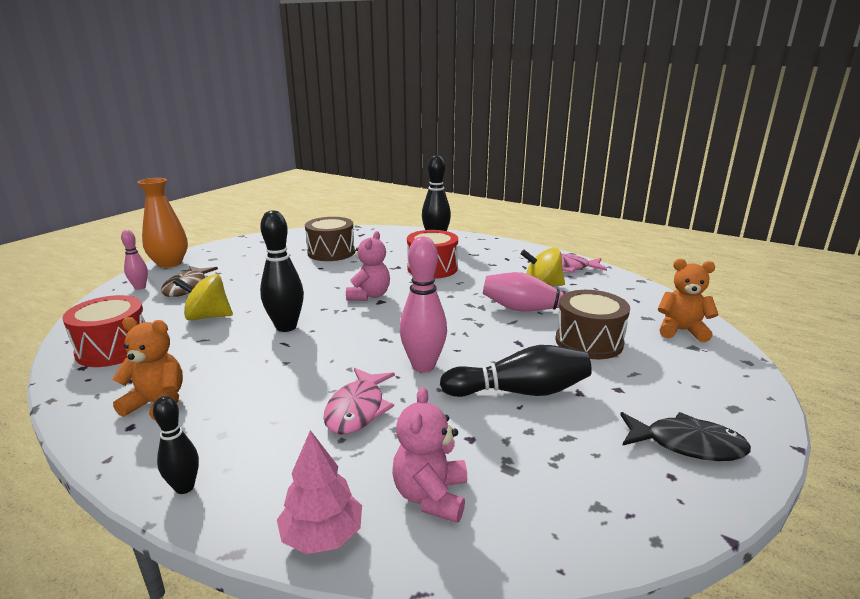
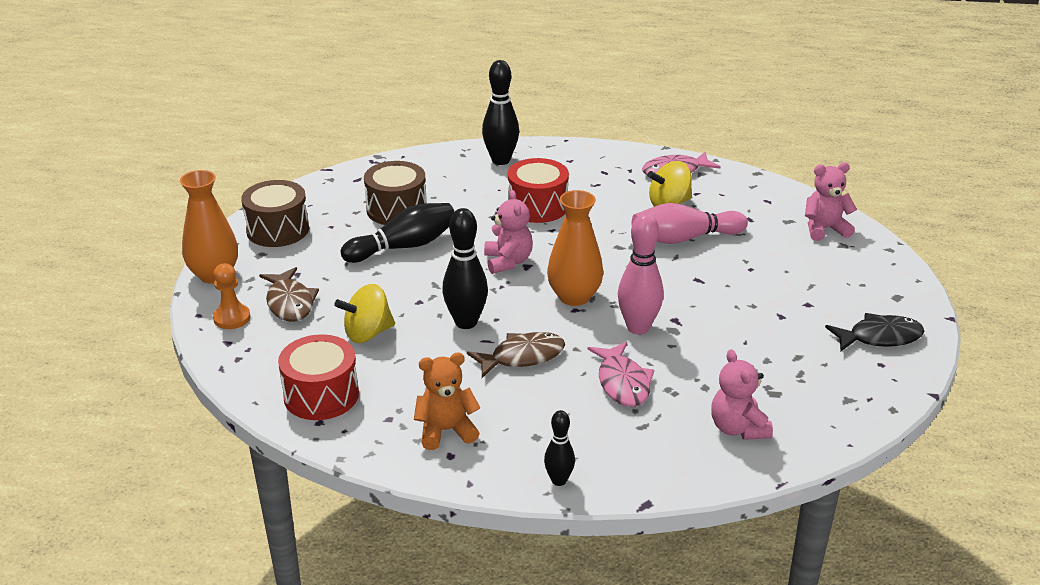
camera: 25 degrees left, 10 degrees up
(140, 287) = (232, 318): pink bowling pin -> orange pawn
(296, 363) = (522, 357): none -> brown fish
(322, 536) = (691, 475): pink tree -> none
(393, 330) = (574, 297): none -> orange vase
(520, 392) = (736, 329): black bowling pin -> black bowling pin (404, 246)
(589, 342) = (756, 262): brown drum -> brown drum (278, 230)
(681, 331) = (824, 229): orange teddy bear -> pink teddy bear

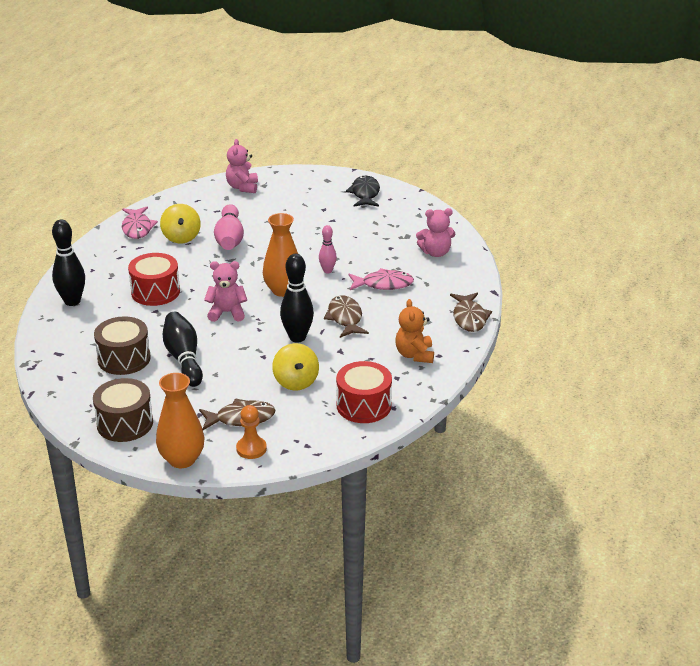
camera: 80 degrees left, 0 degrees up
(559, 480) = (469, 318): black bowling pin -> brown fish
(638, 327) = (327, 271): pink bowling pin -> pink bowling pin, size x0.58

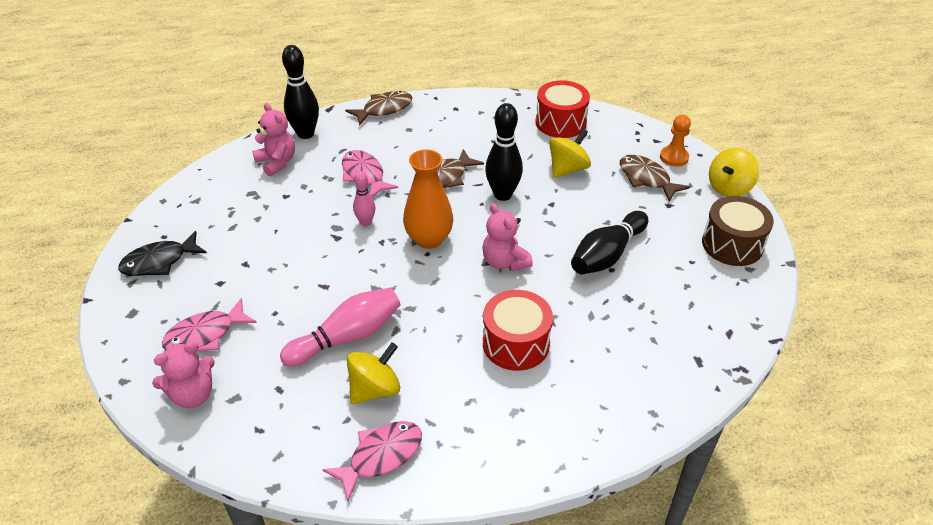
camera: 120 degrees left, 10 degrees up
(72, 301) = (601, 414): black bowling pin -> black bowling pin (305, 134)
(124, 359) = (652, 299): brown drum -> none
(182, 459) = (729, 188): orange vase -> yellow spinning top
(283, 197) = (205, 335): none -> pink fish
(414, 355) = (467, 120): orange teddy bear -> none

